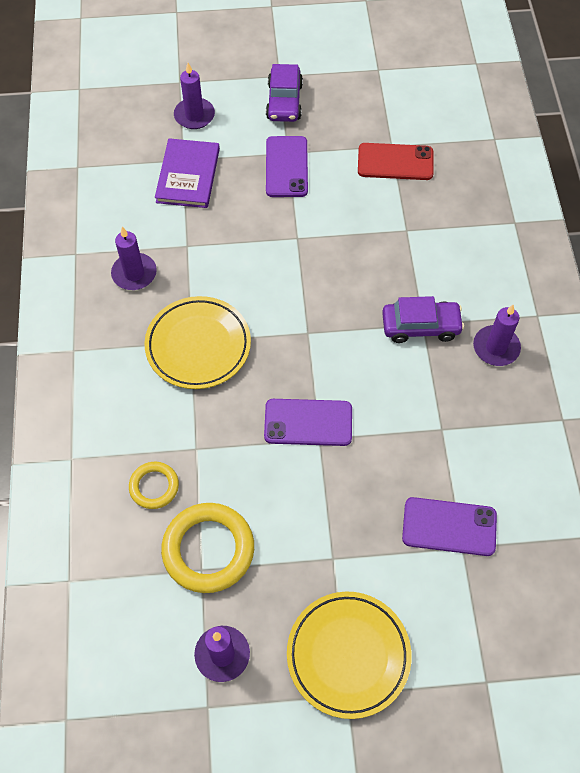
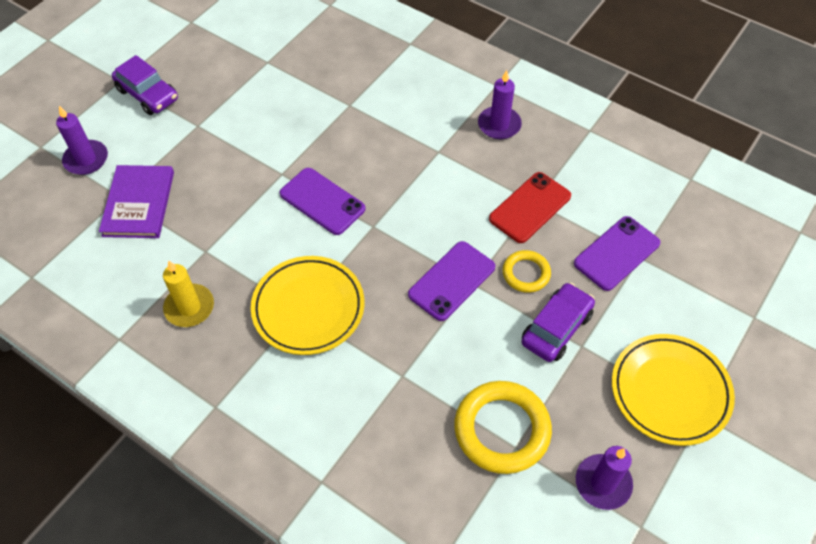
camera: 50 degrees left, 5 degrees down
(134, 273) = (189, 307): purple candle -> yellow candle
(154, 486) = (408, 432): yellow ring -> yellow ring (526, 273)
(188, 175) = (139, 203): purple book -> purple book turned 45 degrees clockwise
(286, 167) = (209, 135): purple phone -> purple phone (322, 201)
(395, 162) = (284, 70): red phone -> red phone (530, 207)
(420, 326) = (438, 154): purple car -> purple car (556, 328)

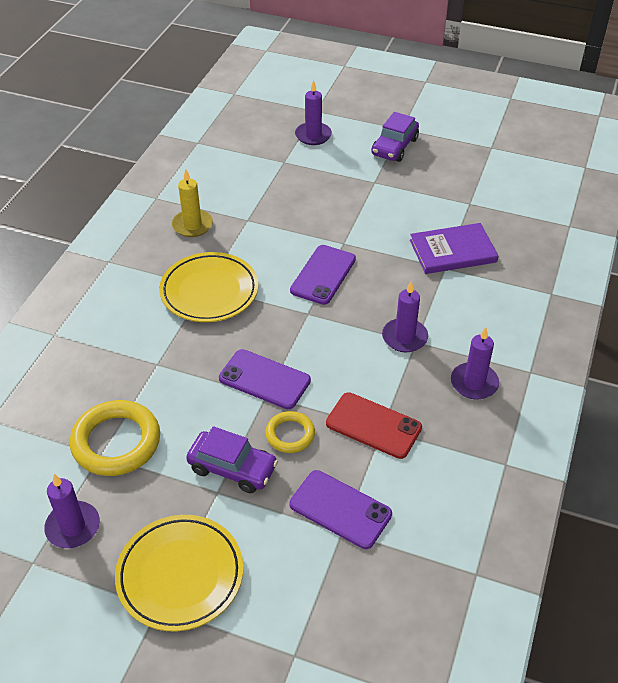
camera: 75 degrees right, 10 degrees down
(139, 203) = (281, 173): purple book -> purple book (453, 251)
(430, 158) = (404, 337): none -> purple candle

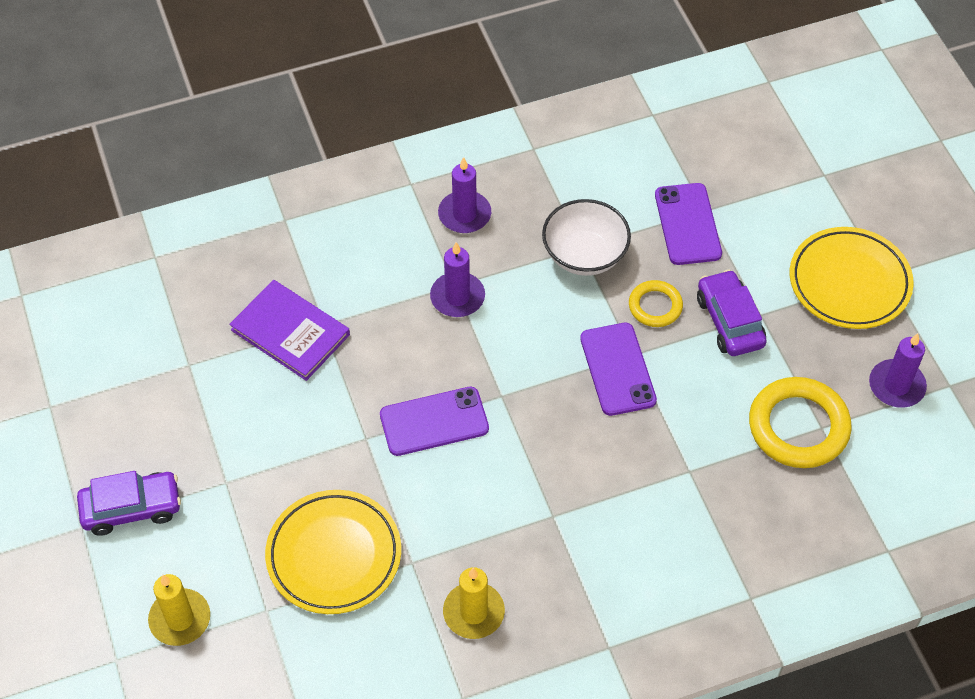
camera: 130 degrees left, 10 degrees up
(209, 291) = (556, 506): yellow plate -> yellow plate (334, 555)
(313, 135) = (180, 619): purple candle -> yellow candle
(373, 425) = (584, 255): red phone -> white bowl

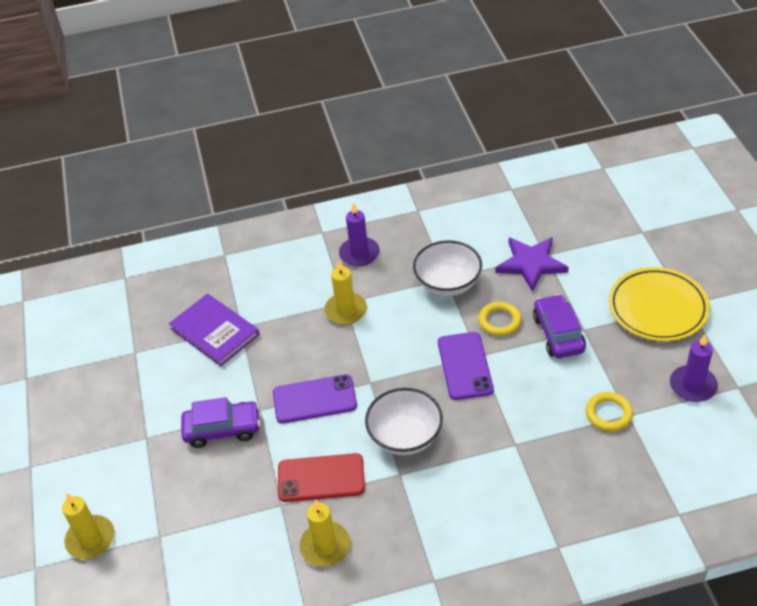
camera: 10 degrees right, 10 degrees down
(131, 508) = (71, 453): purple car -> purple car (222, 429)
(334, 555) = (220, 496): yellow plate -> none
(456, 526) = (321, 478): none -> red phone
(457, 297) = (346, 310): purple candle -> yellow candle
(554, 467) = (405, 437): none -> white bowl
(687, 224) = (531, 264): purple phone -> purple star
(798, 427) = (608, 414): yellow ring -> yellow ring, size x0.56

